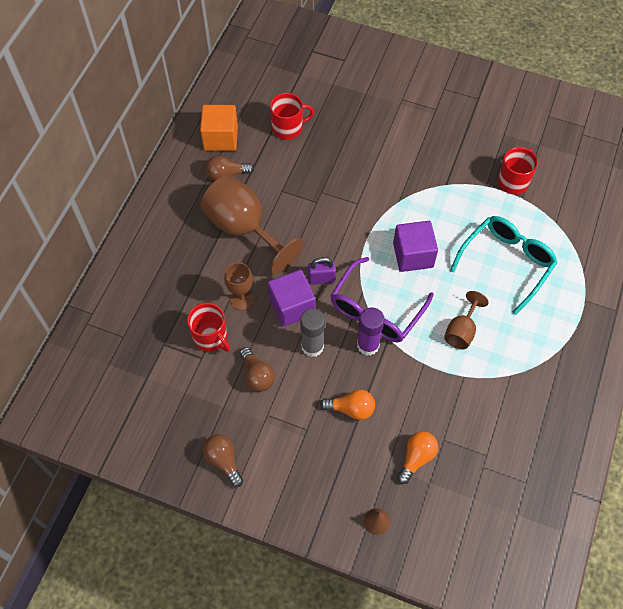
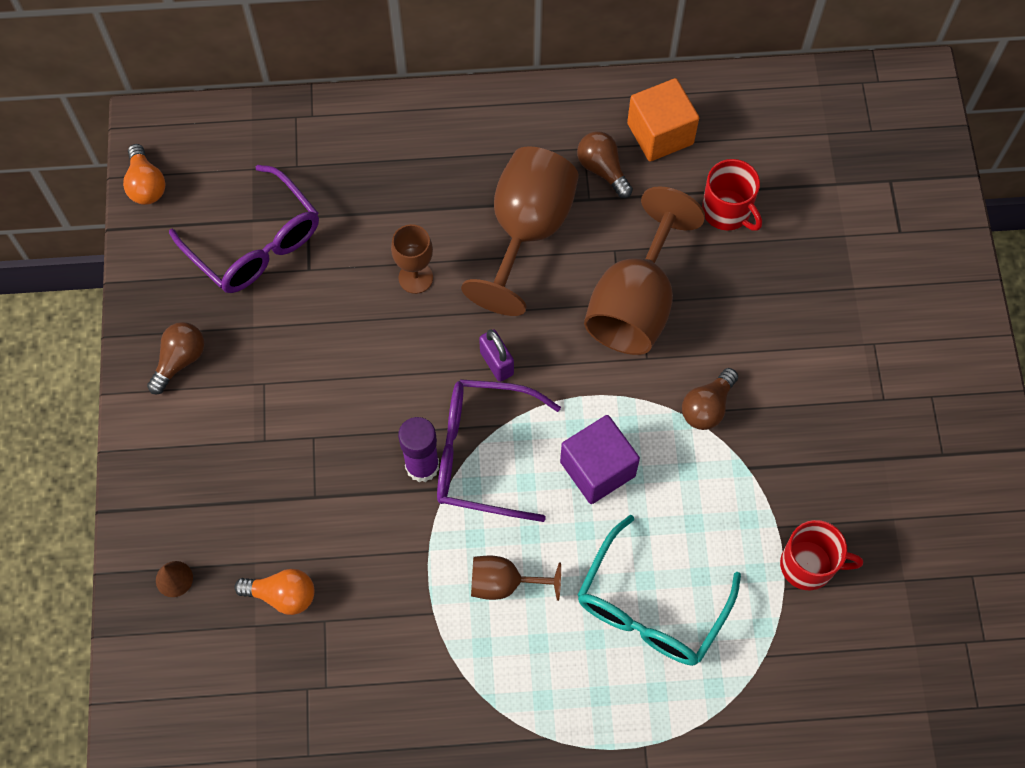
camera: 65 degrees right, 5 degrees up
(164, 382) = (255, 243): none -> purple glasses
(211, 337) = (342, 267): red mug -> none
(257, 375) = (313, 346): brown light bulb -> brown light bulb (707, 407)
(292, 306) = (435, 344): purple cube -> none
(312, 346) = (387, 396): grey glue stick -> none
(320, 194) = (635, 303): none -> brown goblet
(351, 409) = (317, 483): orange light bulb -> orange light bulb (146, 185)
(506, 263) = (651, 606): turquoise glasses -> turquoise glasses turned 105 degrees clockwise

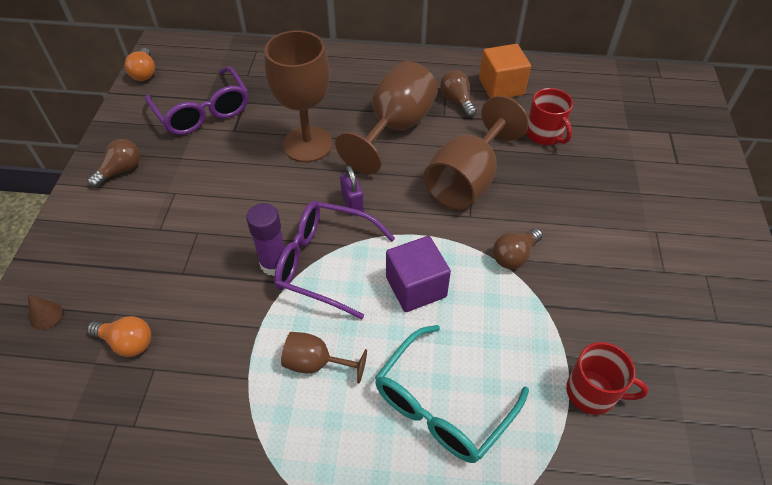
camera: 10 degrees right, 15 degrees down
(415, 278) = (307, 144): brown goblet -> brown goblet, size x1.92

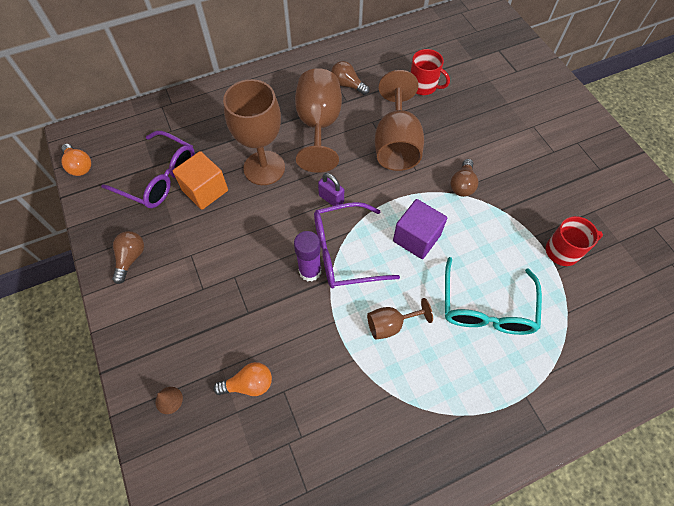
camera: 30 degrees left, 10 degrees up
(501, 87) = (370, 60): orange cube -> orange cube (205, 190)

